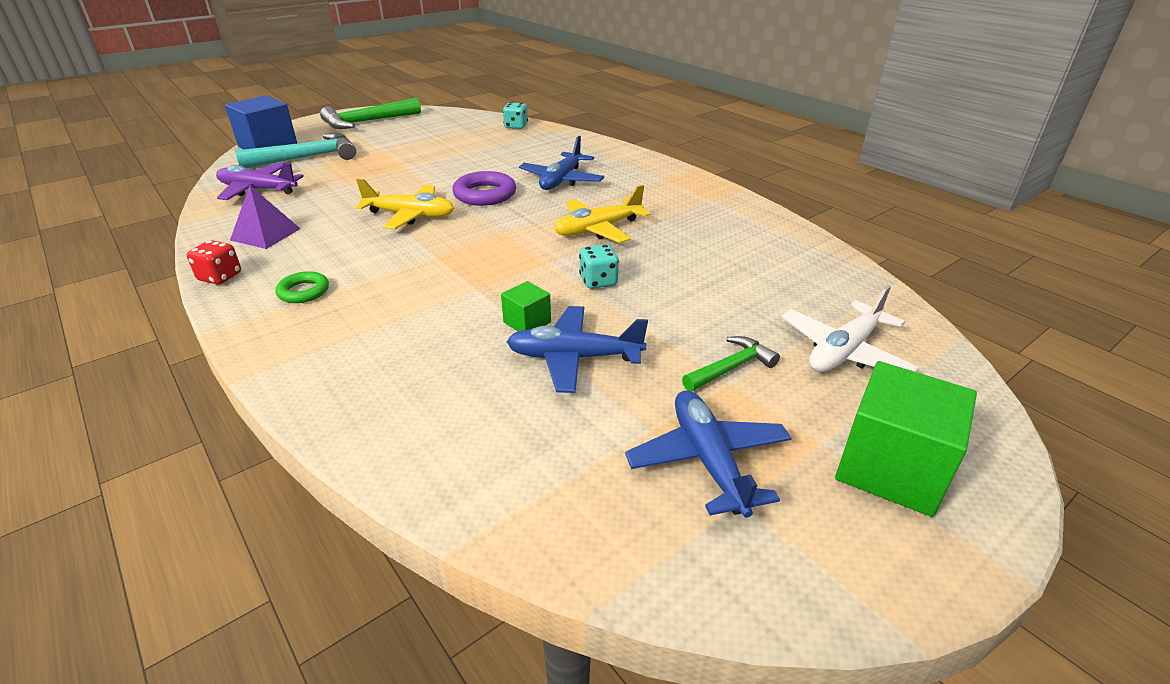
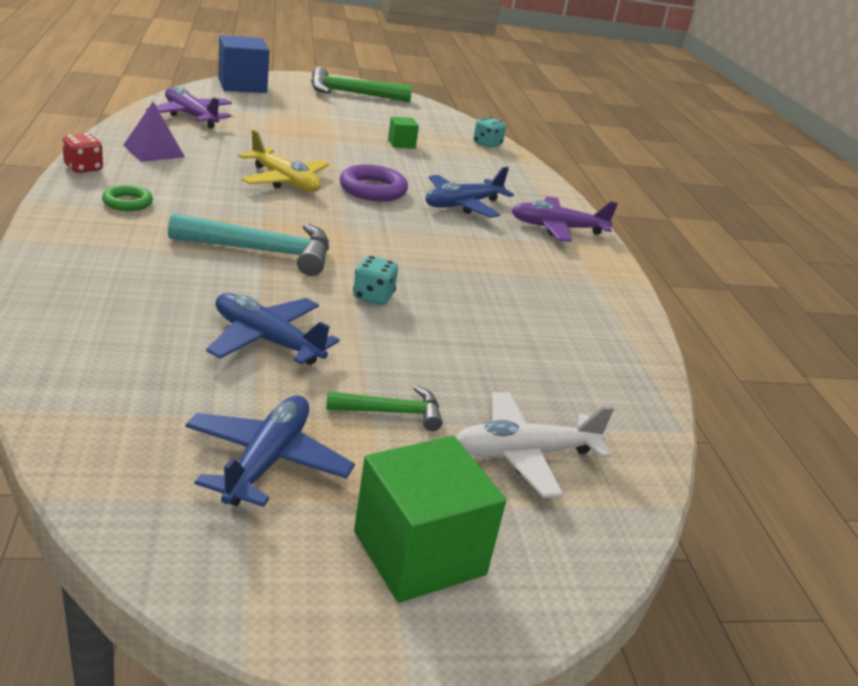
camera: 25 degrees right, 5 degrees down
(308, 158) = (262, 105): turquoise hammer -> turquoise hammer (263, 251)
(527, 322) = (266, 298): green cube -> green cube (401, 144)
(598, 229) = (436, 257): yellow plane -> none
(642, 172) = (557, 228): none -> purple plane

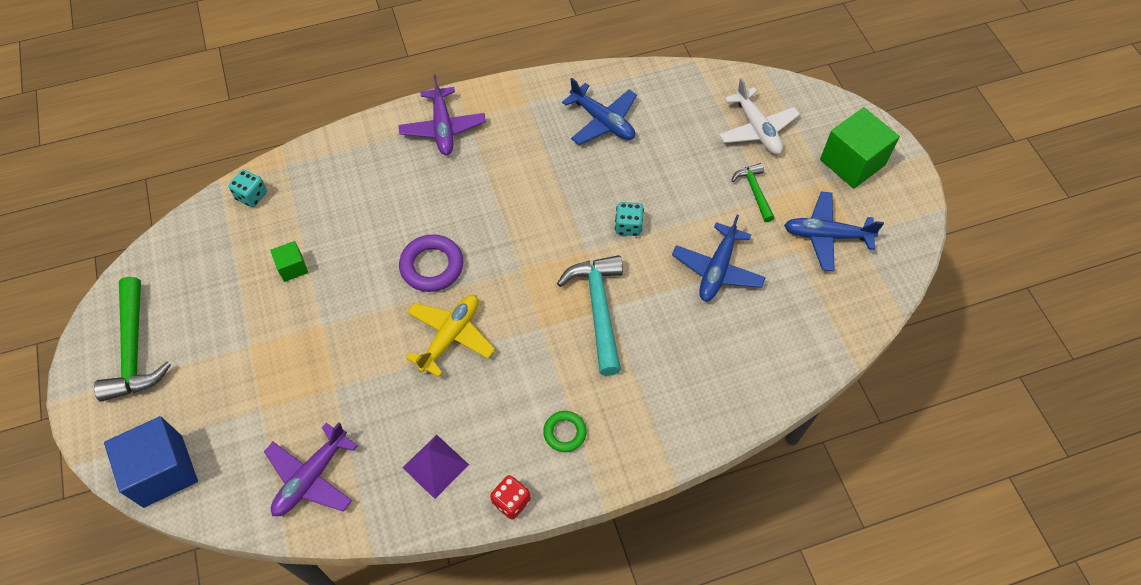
camera: 95 degrees left, 30 degrees up
(462, 205) = (430, 196): blue plane -> blue plane (602, 121)

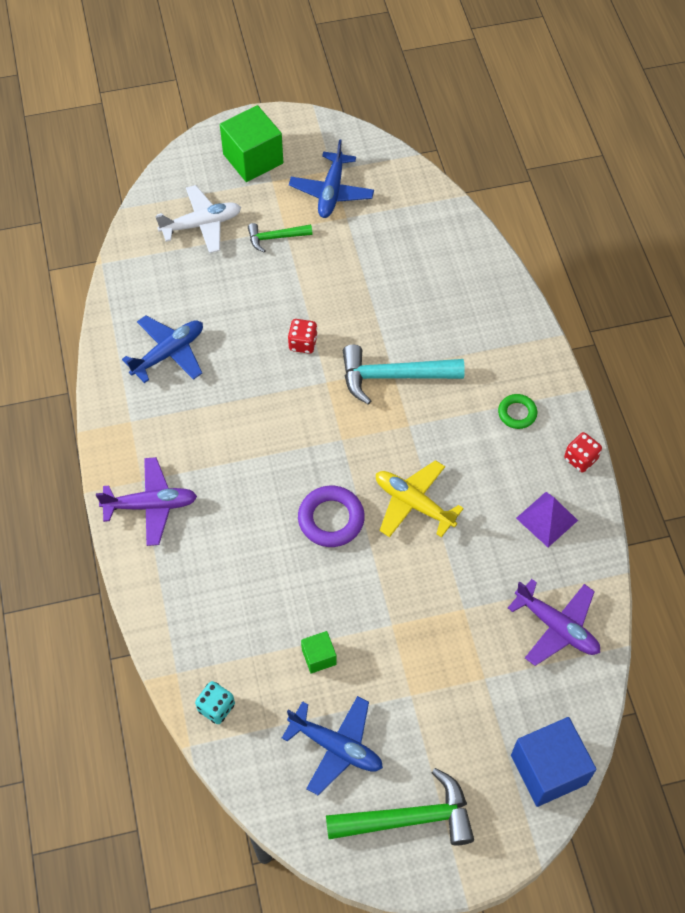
camera: 85 degrees left, 0 degrees up
(628, 226) = (303, 343): turquoise dice -> red dice
(717, 269) = (359, 278): blue plane -> blue plane (336, 747)

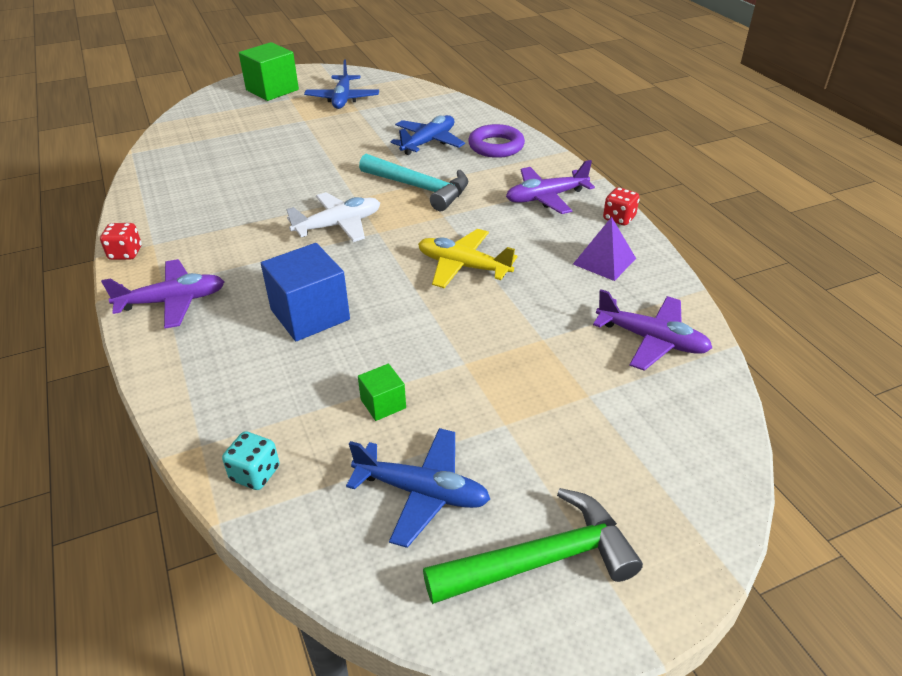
camera: 10 degrees left, 20 degrees down
(169, 353) = (195, 197): blue plane -> blue plane (428, 142)
(201, 225) = (227, 124): white plane -> white plane (338, 225)
(275, 238) = (296, 125): green hammer -> none
(303, 343) = (329, 178): red dice -> red dice (125, 253)
(331, 519) = (377, 288): purple ring -> purple ring (496, 146)
(393, 376) = (420, 188): turquoise hammer -> turquoise hammer turned 135 degrees counterclockwise
(517, 413) = (546, 197): green ring -> purple plane
(548, 769) = (703, 474): blue cube -> blue cube (310, 315)

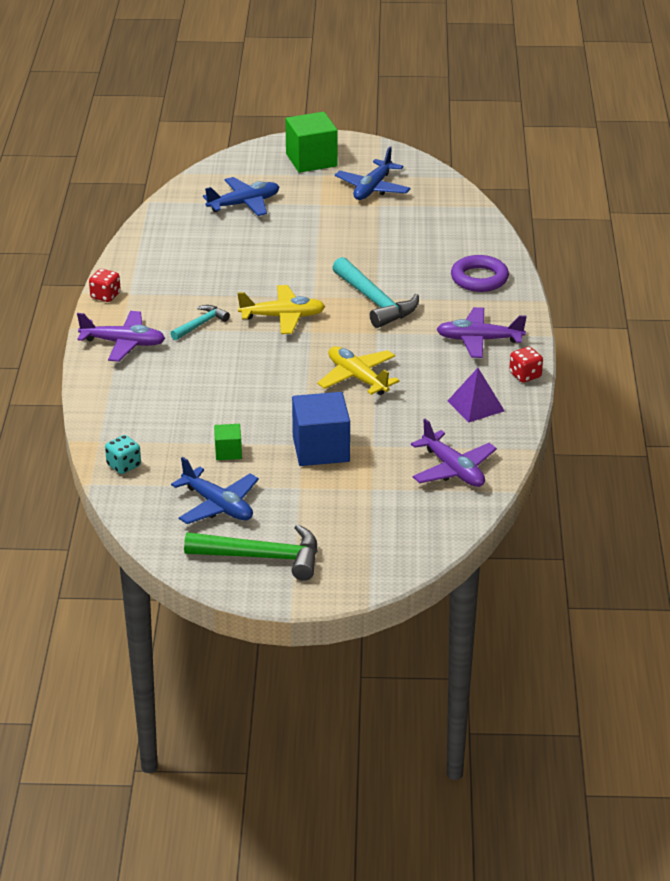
camera: 25 degrees right, 5 degrees down
(254, 256) = (201, 324): none -> turquoise hammer
(310, 315) = (216, 381): blue cube -> blue cube (321, 449)
(338, 225) = (282, 317): white plane -> yellow plane
(428, 142) = (419, 258): blue plane -> blue plane (244, 204)

